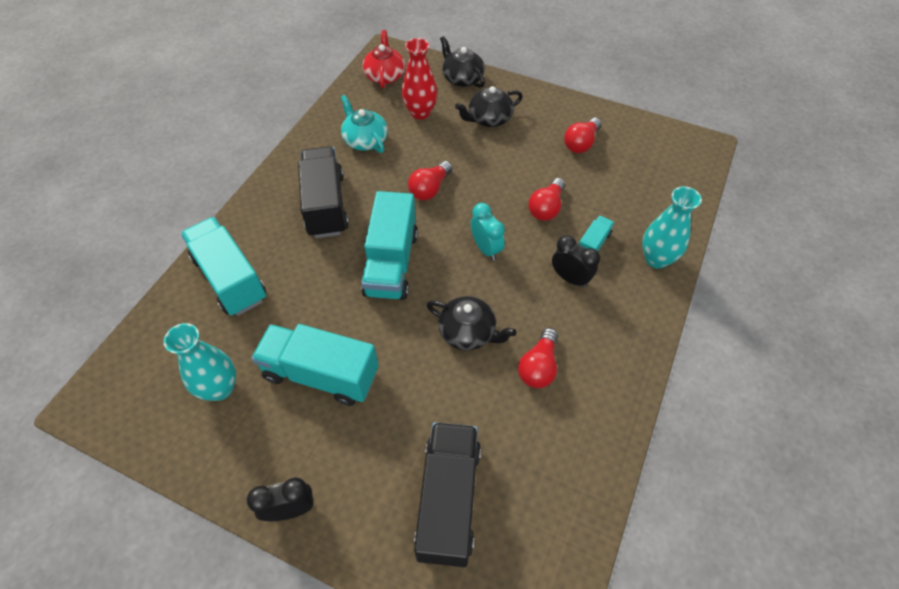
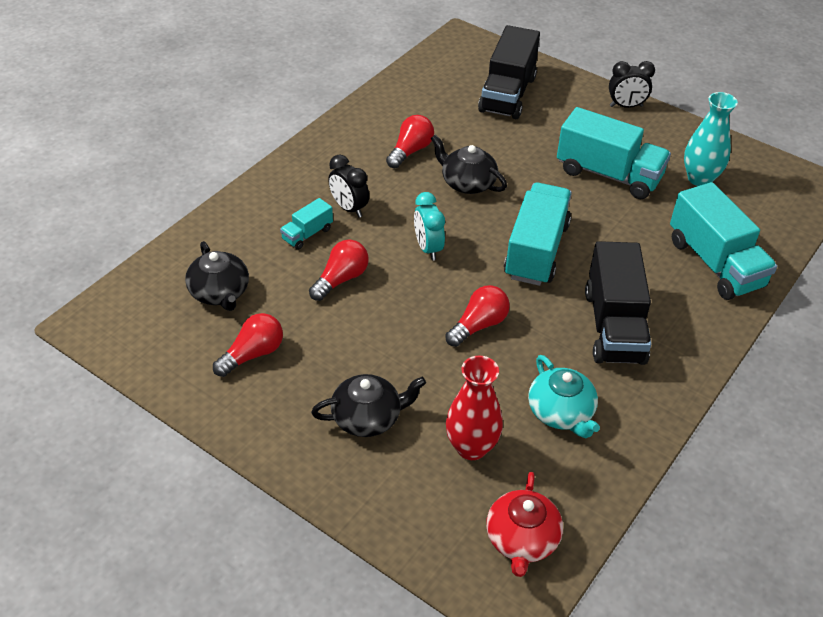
camera: 170 degrees left, 10 degrees down
(462, 78) = (386, 507): black teapot -> black teapot (220, 292)
(656, 259) = (248, 211): turquoise vase -> none

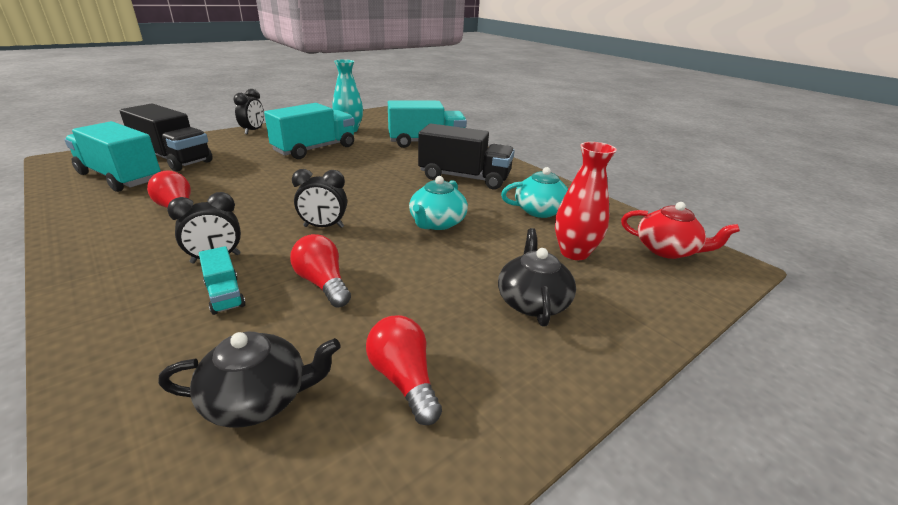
camera: 75 degrees left, 15 degrees down
(428, 248) = (323, 227): turquoise clock -> black clock
(467, 183) = (259, 194): black teapot -> none
(478, 325) = (437, 223): red light bulb -> turquoise teapot
(536, 251) = (369, 185): turquoise truck -> turquoise truck (120, 177)

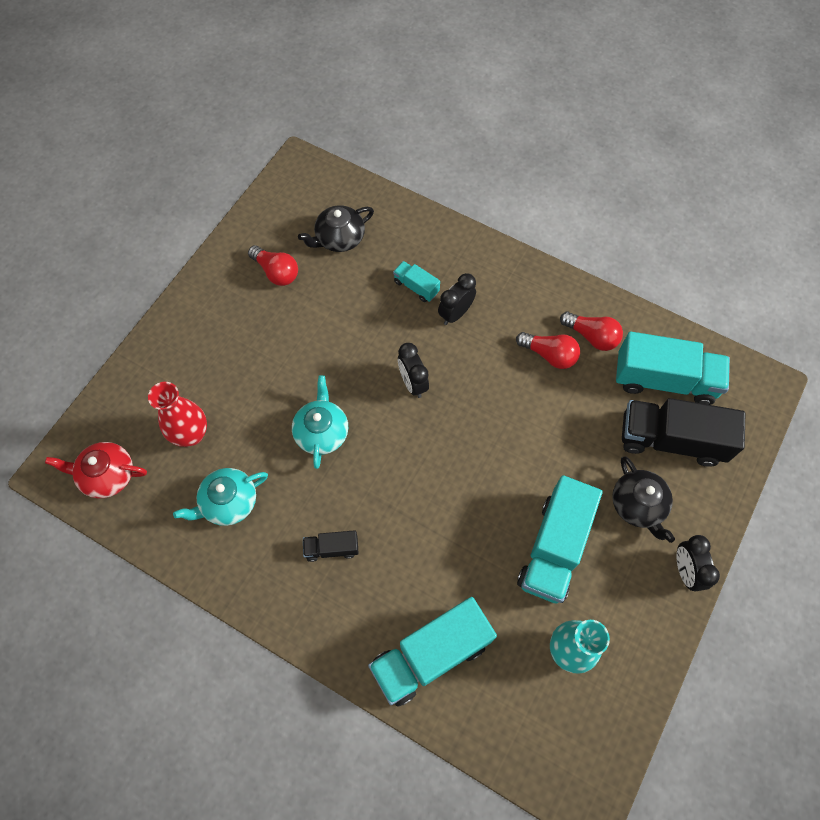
camera: 160 degrees right, 35 degrees up
(323, 227) = (413, 383): black clock -> black clock turned 90 degrees counterclockwise
(323, 283) = (365, 320): red light bulb -> red light bulb (591, 336)
(464, 178) = (332, 548): black truck -> black truck, size x0.48
(532, 301) = (218, 358): black teapot -> black teapot (638, 505)

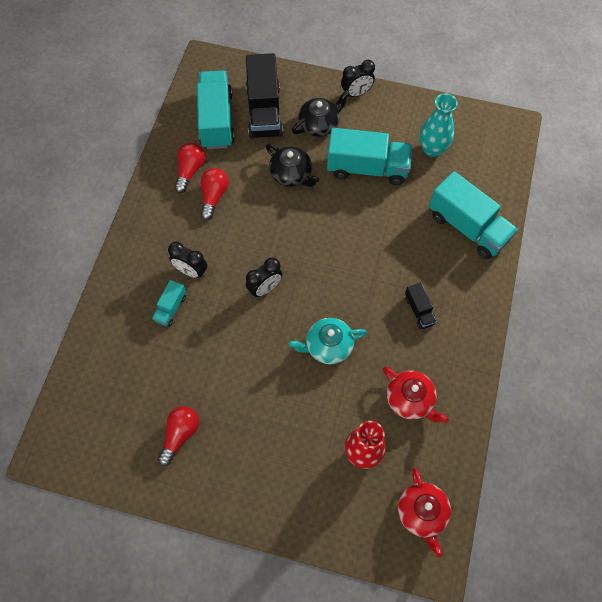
camera: 105 degrees left, 0 degrees up
(228, 502) = (410, 400): turquoise teapot -> red teapot
(339, 238) = (130, 388): black teapot -> black teapot (291, 174)

